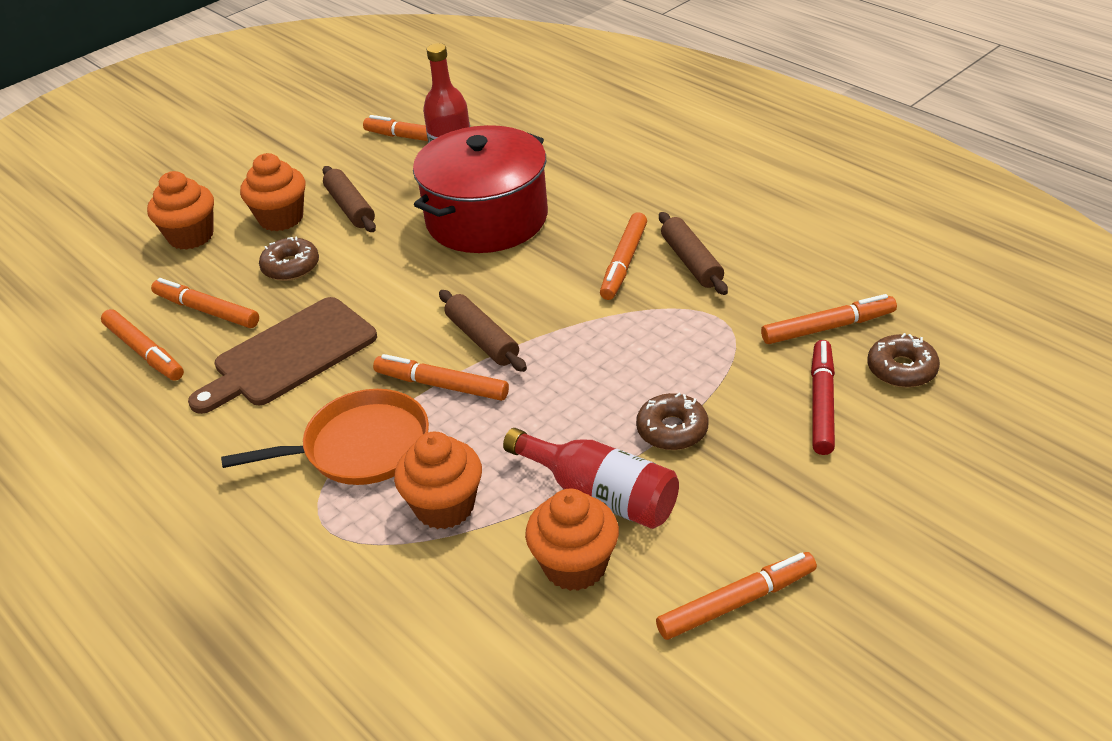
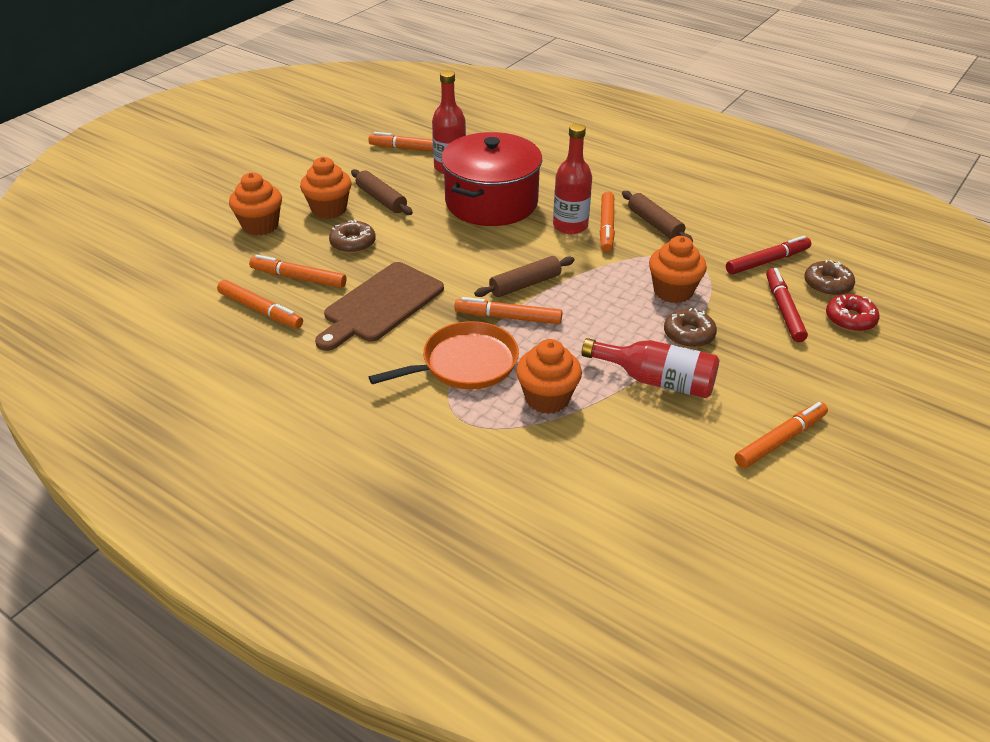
camera: 15 degrees left, 0 degrees up
(482, 339) = (525, 284): brown rolling pin -> brown rolling pin turned 75 degrees counterclockwise
(575, 565) = (659, 428): orange cupcake -> orange cupcake (673, 291)
(576, 258) = (570, 226): none -> red bottle
(828, 327) = (767, 261): orange marker -> red marker
(914, 425) = (850, 319): none -> red donut

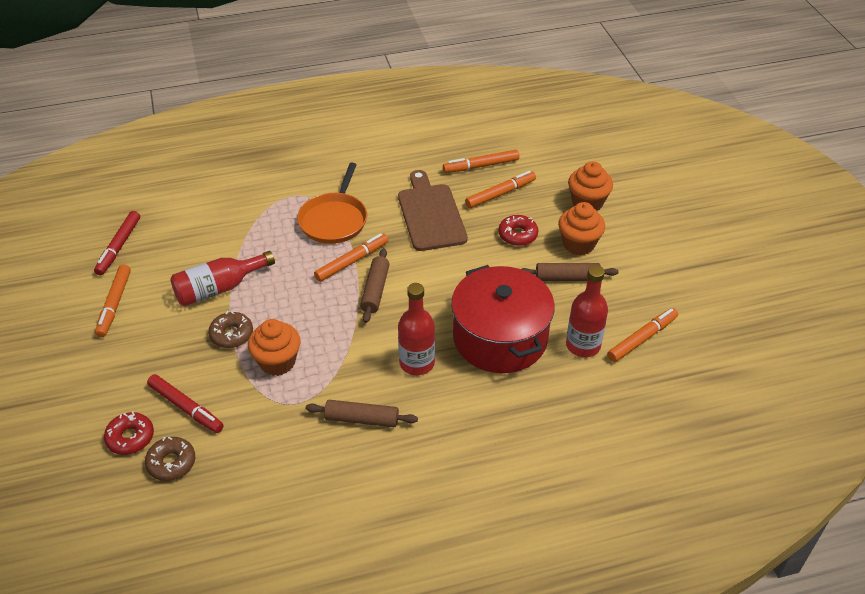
camera: 130 degrees right, 5 degrees up
(353, 243) = (517, 235): brown donut -> red donut
(547, 398) = (266, 235): orange cupcake -> none
(606, 227) = (391, 384): orange marker -> none
(767, 261) = (238, 451): red marker -> red marker (119, 247)

